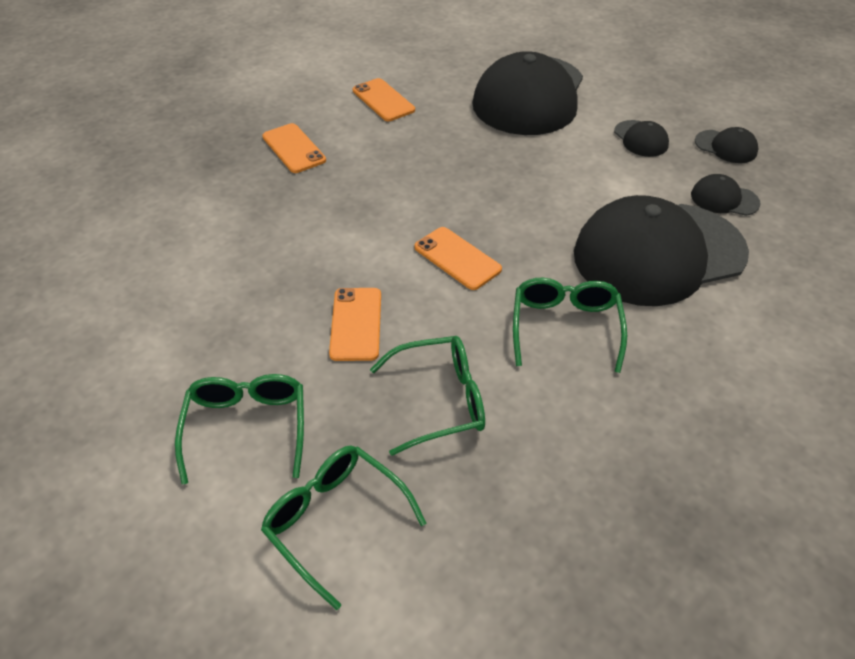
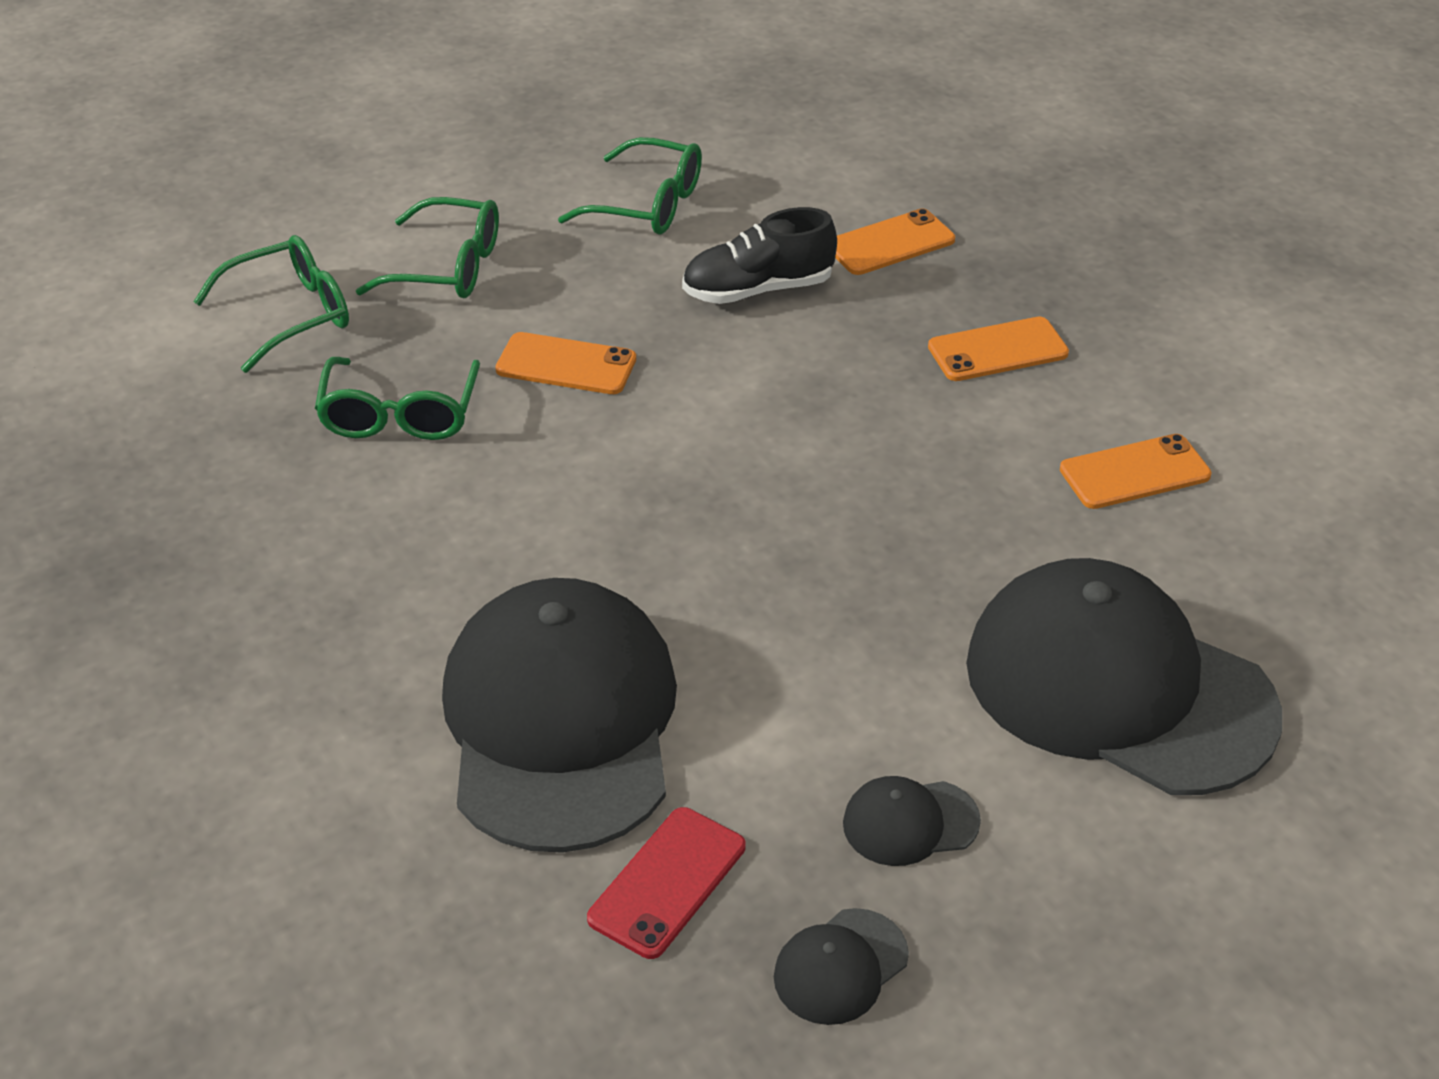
camera: 105 degrees right, 5 degrees down
(250, 249) = (758, 290): none -> black shoe
(457, 258) = (653, 481): orange phone -> orange phone (890, 243)
(565, 328) = (457, 559): green glasses -> green glasses (647, 204)
(724, 199) = (667, 882): black cap -> red phone

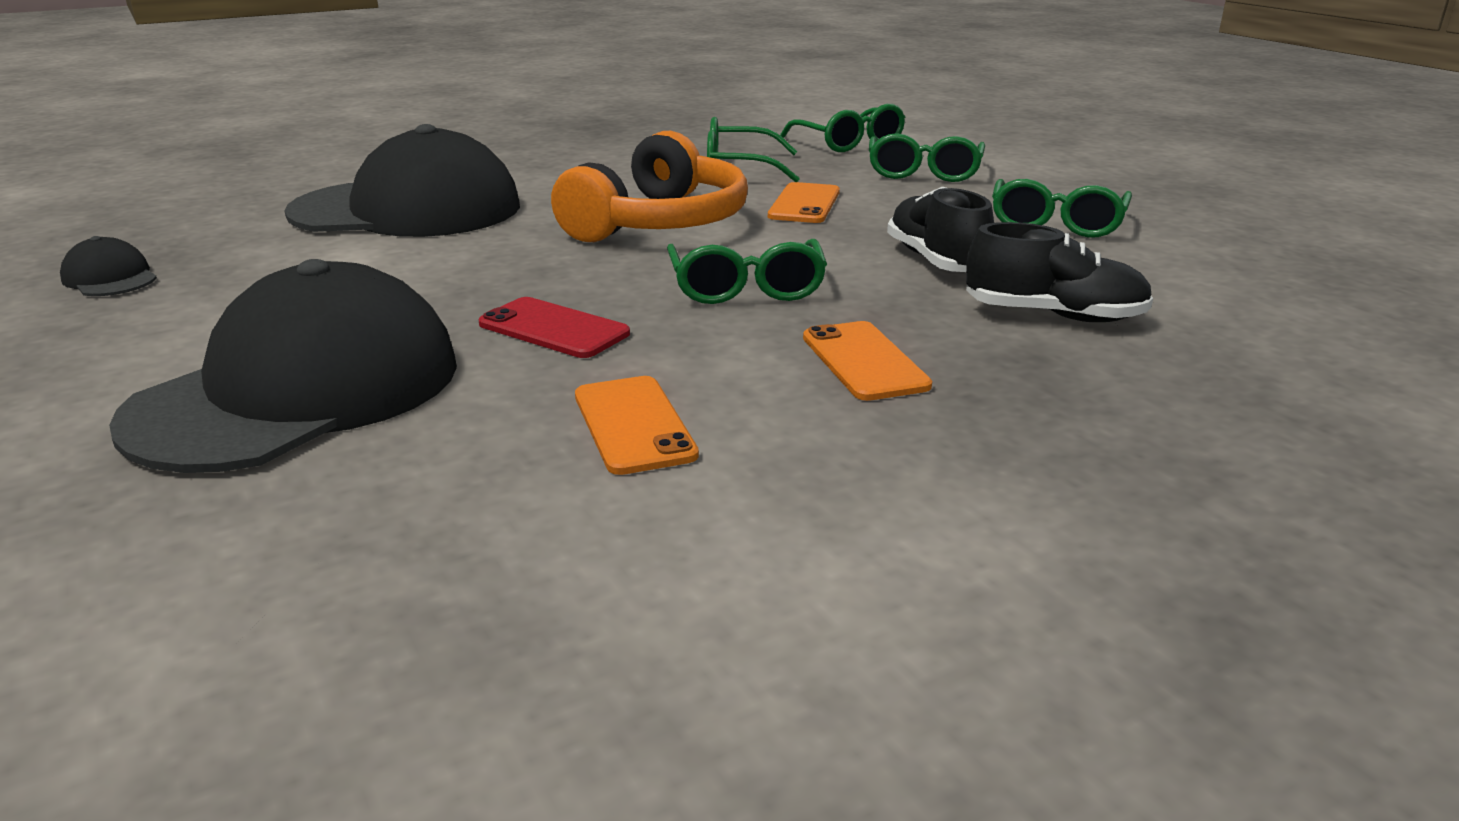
camera: 90 degrees right, 15 degrees down
(631, 479) = (659, 223): none -> orange headphones
(667, 882) = (239, 235): red phone -> red phone (553, 329)
(838, 412) = (746, 288): none -> green glasses
(890, 243) = (1054, 315): orange phone -> black shoe
(910, 822) = (218, 301): black cap -> none

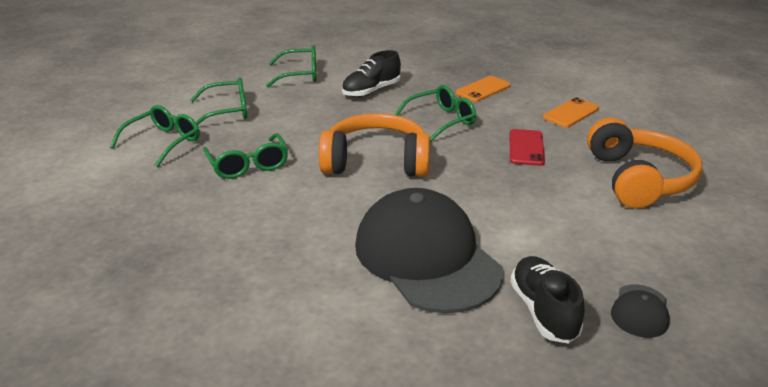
camera: 115 degrees left, 5 degrees up
(298, 391) = (638, 179): black cap -> orange headphones
(804, 204) = (311, 131): orange phone -> none
(1054, 315) = (410, 67): black shoe -> black shoe (543, 311)

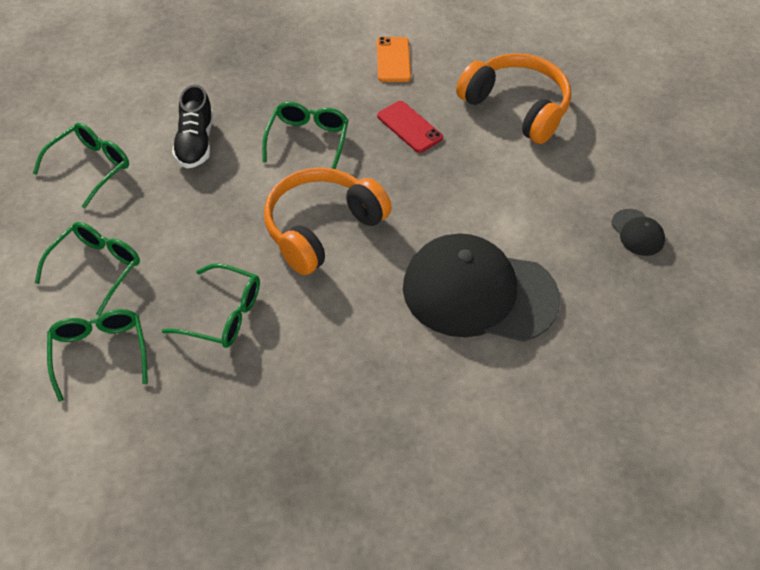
camera: 50 degrees left, 20 degrees up
(483, 89) = (290, 74): orange phone -> none
(543, 311) = (593, 278): black shoe -> none

